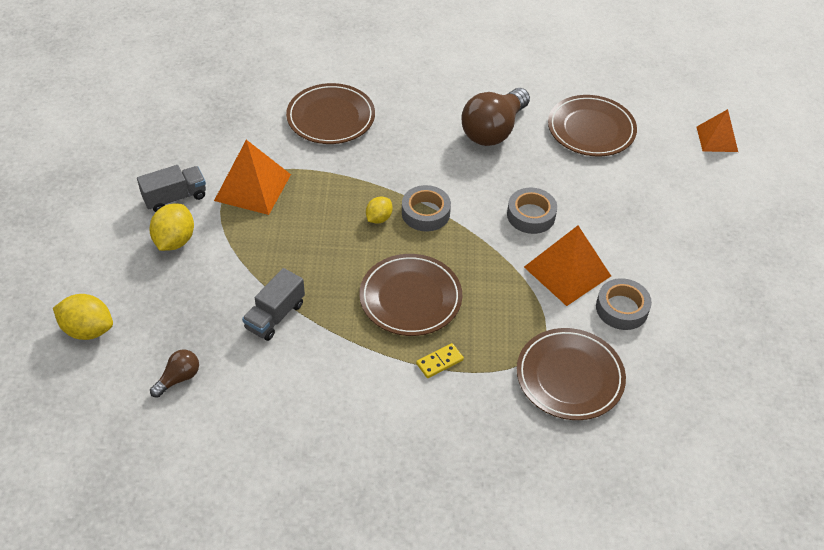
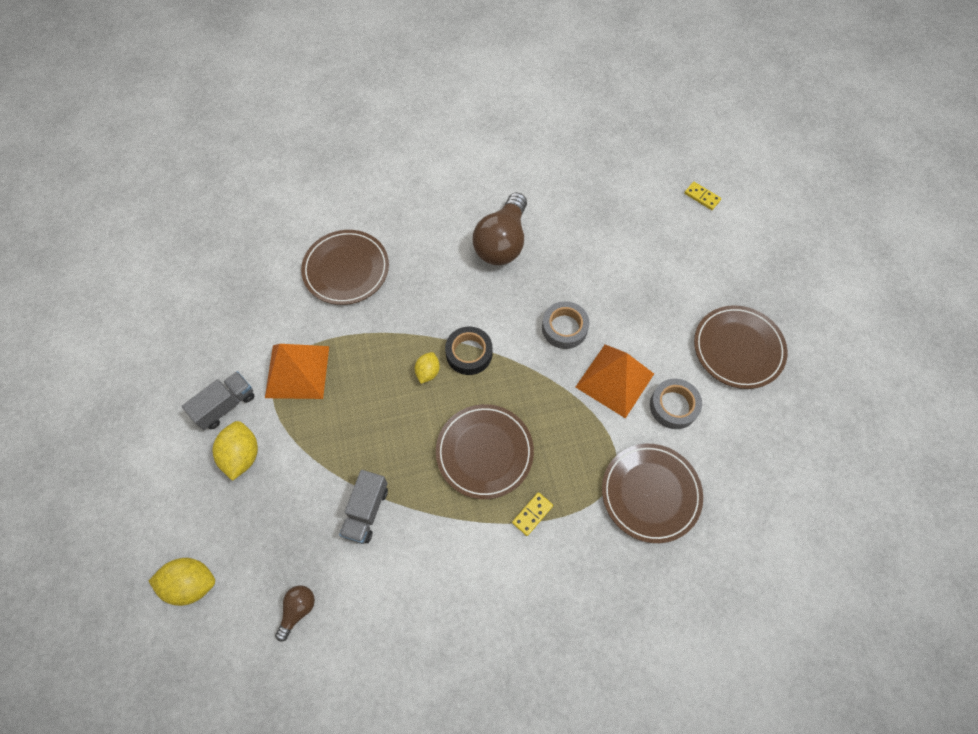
camera: 15 degrees left, 15 degrees up
(425, 213) = (469, 353): grey tape -> black tape
(591, 129) = (589, 216): brown plate -> brown plate (738, 349)
(717, 139) = (702, 197): orange pyramid -> yellow domino

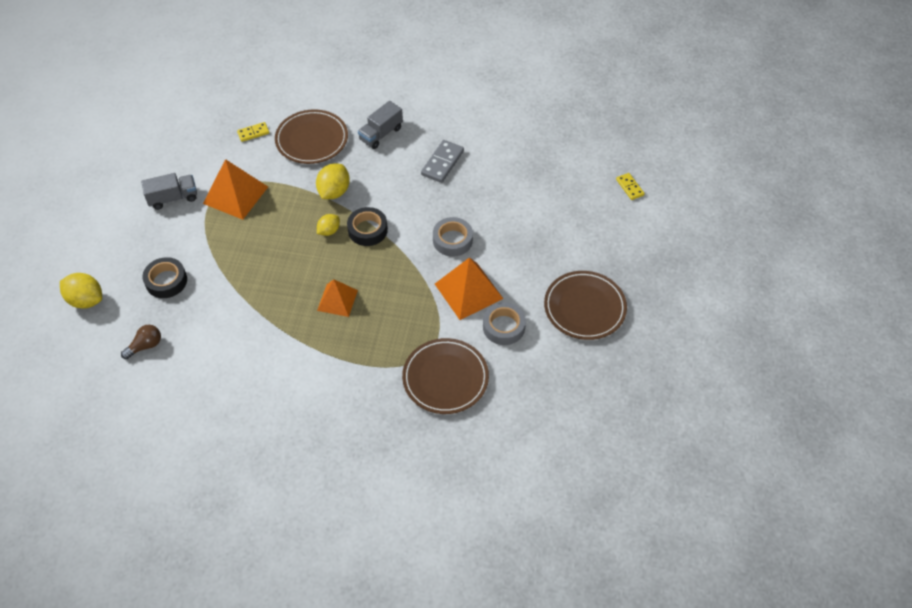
camera: 25 degrees right, 10 degrees down
(242, 455) = (165, 234): yellow lemon -> yellow lemon (334, 192)
(276, 515) = (166, 281): none -> black tape
(366, 511) = (229, 304): grey truck -> grey truck (381, 134)
(484, 452) = (337, 300): brown plate -> orange pyramid
(502, 242) = (442, 163): brown light bulb -> grey domino
(532, 514) = (346, 355): yellow domino -> yellow domino (253, 133)

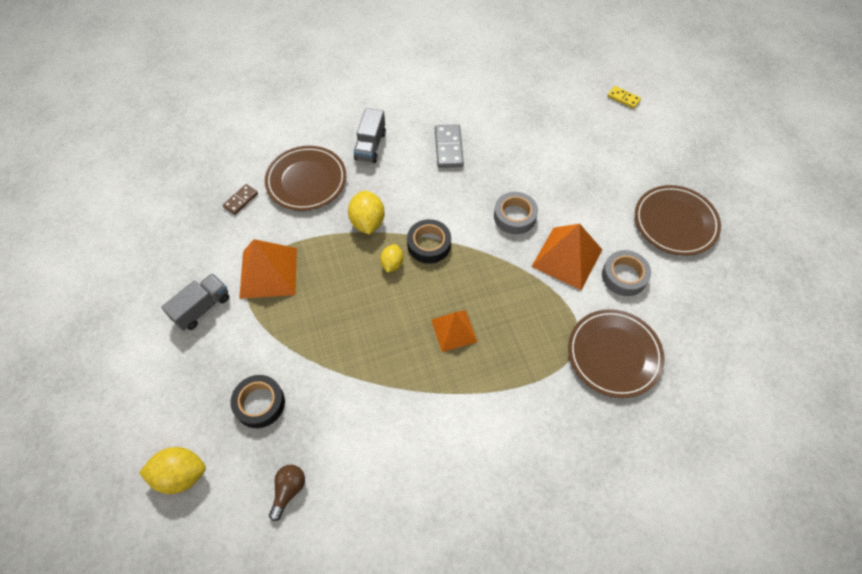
camera: 30 degrees left, 5 degrees up
(253, 133) = (241, 200): yellow domino -> brown domino

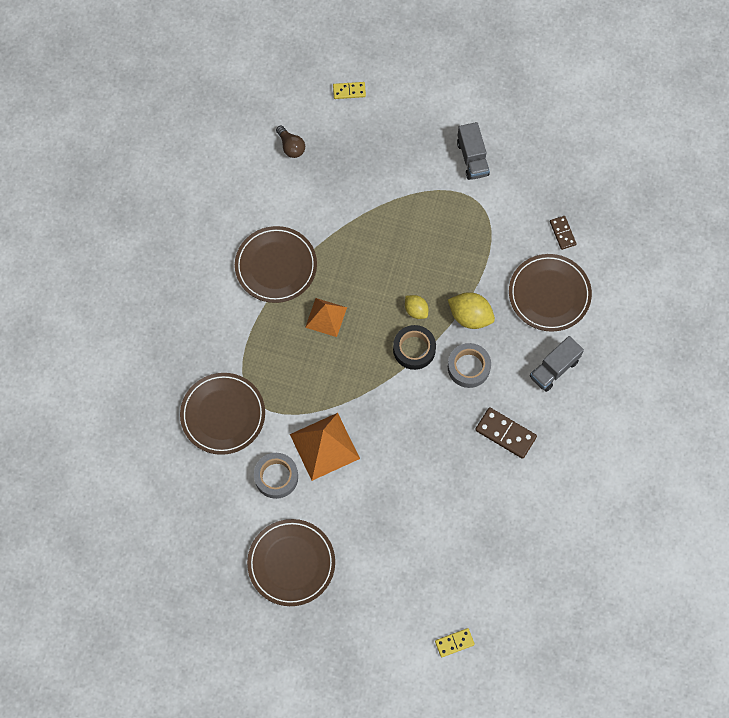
camera: 125 degrees right, 10 degrees up
(181, 475) = (349, 91): yellow lemon -> yellow domino
(259, 403) = (365, 159): black tape -> none
(268, 272) = (472, 218): orange pyramid -> none
(370, 146) = (554, 369): grey truck -> grey truck turned 90 degrees counterclockwise
(436, 409) = (276, 266): none -> brown plate
(448, 148) = (505, 433): grey domino -> brown domino
(514, 216) = (393, 435): grey tape -> grey tape (468, 367)

